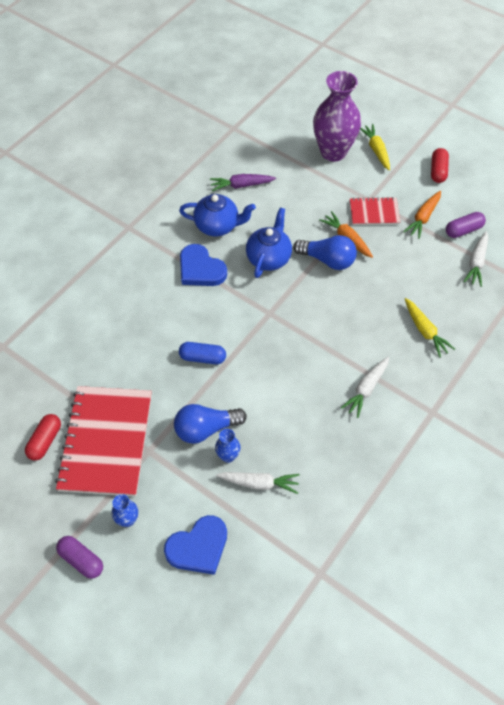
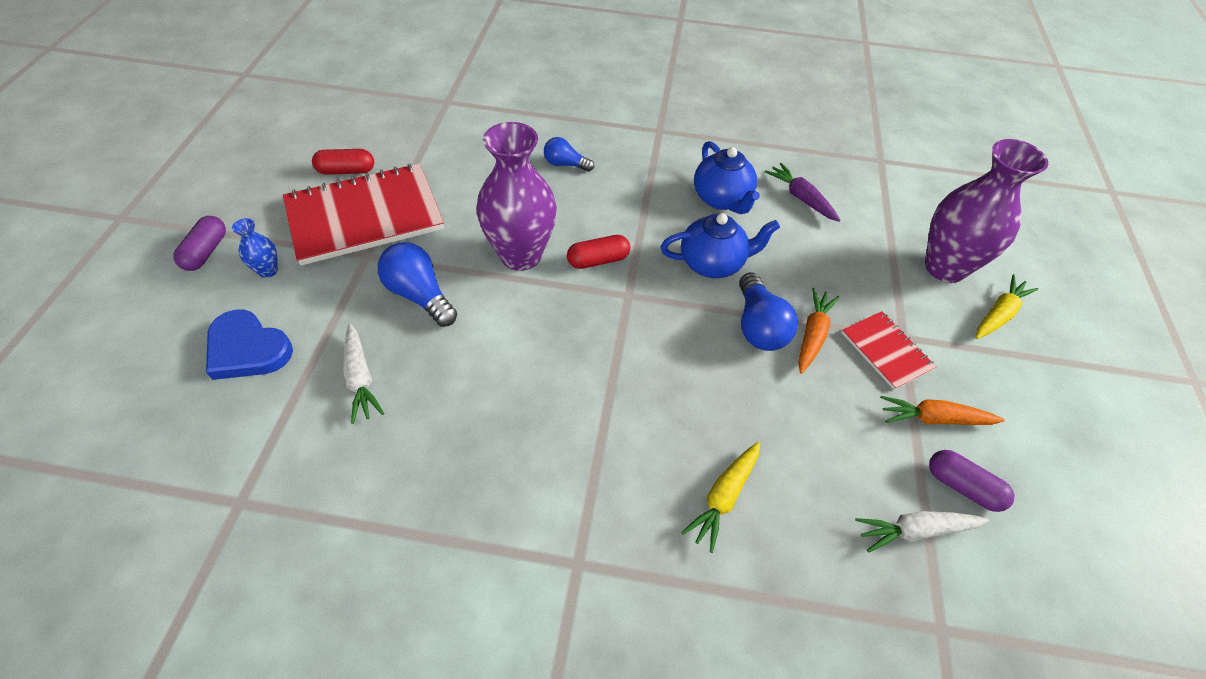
camera: 60 degrees right, 5 degrees down
(129, 297) = (565, 164): none -> blue light bulb
(200, 269) = (647, 207): blue heart -> none
(202, 358) = (520, 255): blue capsule -> purple vase
(228, 456) = (389, 331): blue vase -> none
(366, 389) = (571, 452): white carrot -> none
(438, 171) = (1043, 407): red capsule -> red capsule (598, 260)

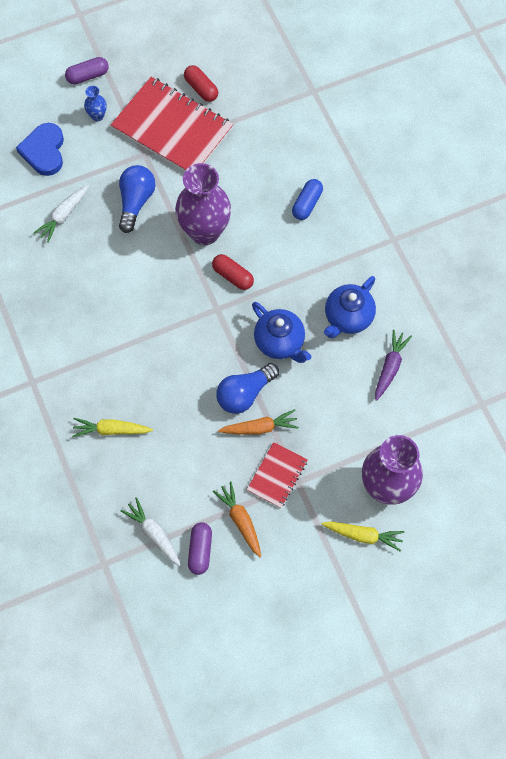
camera: 60 degrees right, 15 degrees up
(565, 164) = (307, 204): blue light bulb -> blue capsule

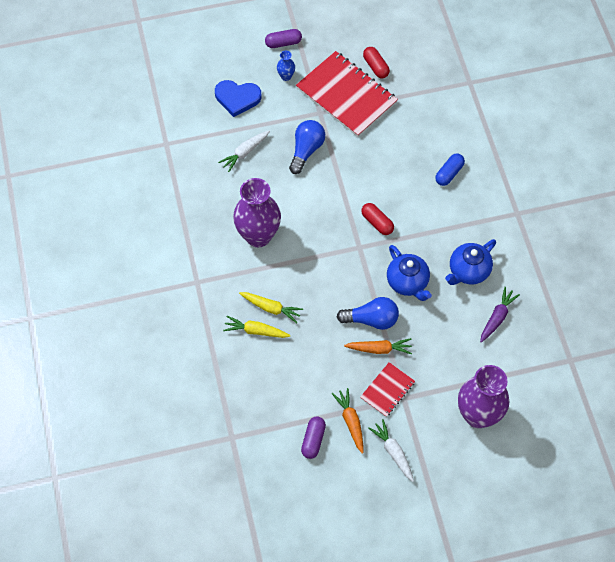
camera: 10 degrees right, 5 degrees down
(44, 151) = (237, 98): blue heart -> blue heart turned 90 degrees counterclockwise
(154, 534) = (277, 420): white carrot -> white carrot (393, 452)
(205, 232) = (359, 183): purple vase -> purple vase (258, 236)
(245, 394) = (371, 319): blue light bulb -> blue light bulb turned 150 degrees counterclockwise
(363, 535) = (451, 450): yellow carrot -> yellow carrot (271, 308)

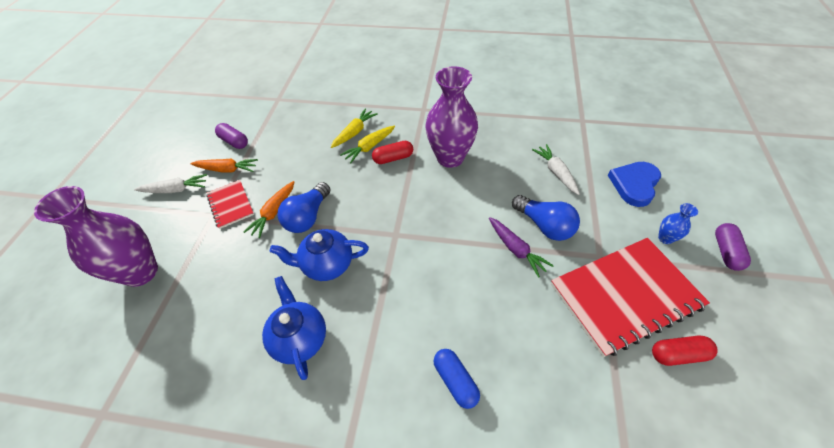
camera: 115 degrees right, 10 degrees down
(377, 223) = (418, 262): red capsule -> red capsule (393, 158)
(497, 317) = (221, 345): purple carrot -> purple carrot (515, 249)

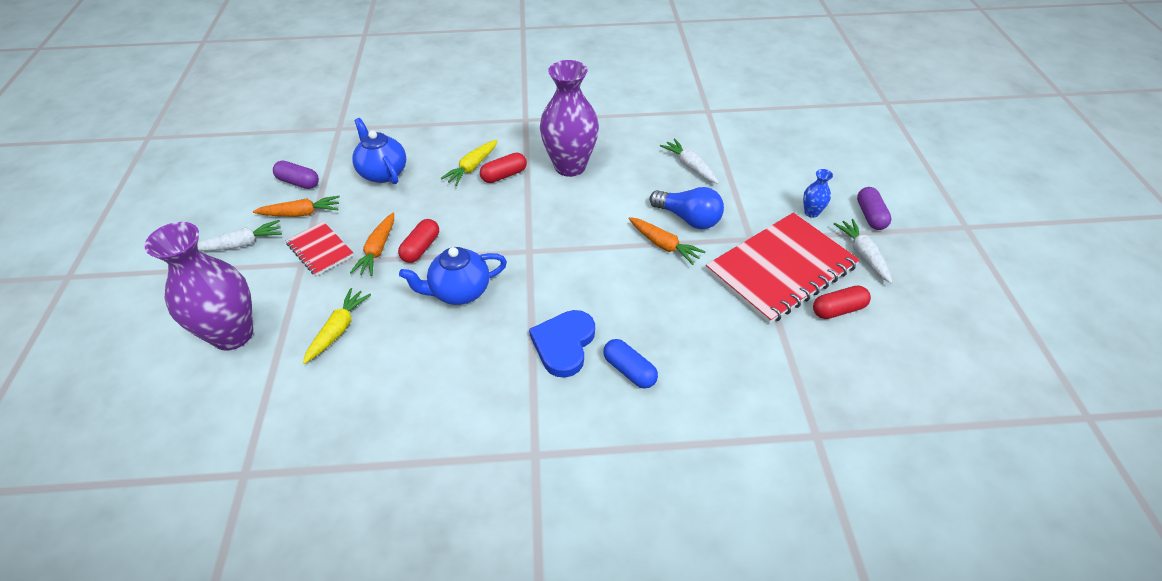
camera: 15 degrees left, 5 degrees down
(300, 338) = (451, 364): blue teapot -> blue teapot (383, 173)
(308, 216) = (421, 248): blue light bulb -> red capsule
(354, 132) = (449, 154): yellow carrot -> yellow carrot (338, 330)
(515, 249) = (663, 245): purple carrot -> orange carrot
(634, 184) = (773, 167): blue heart -> blue heart (564, 344)
(713, 295) = (863, 255): none -> white carrot

